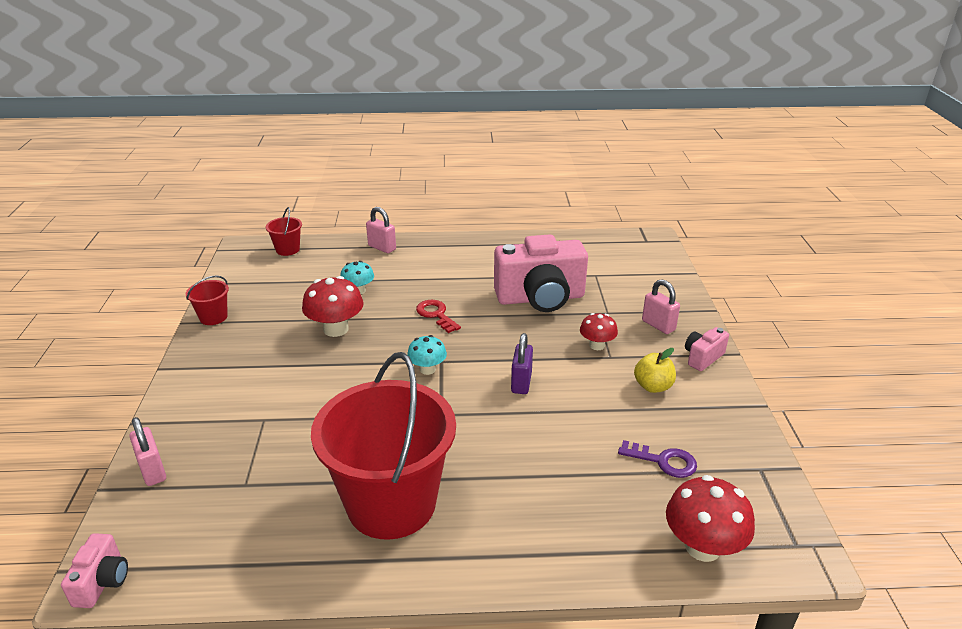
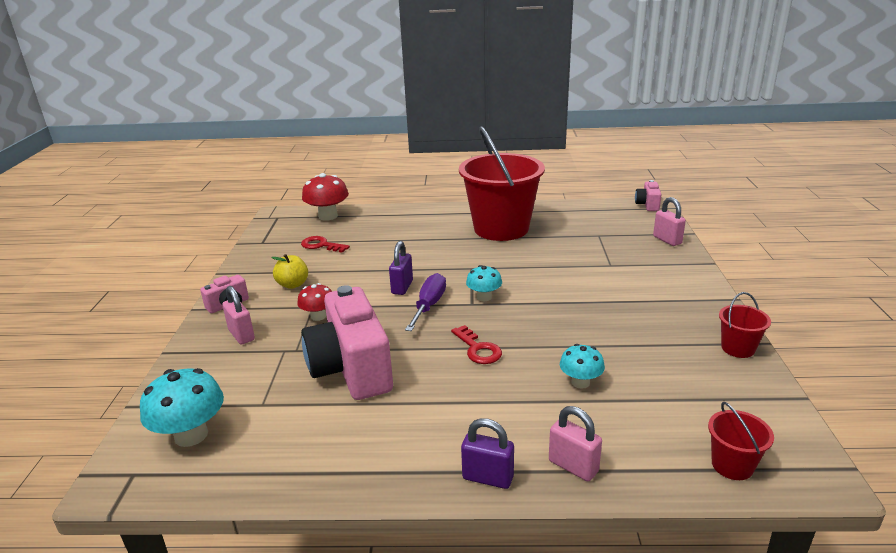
camera: 175 degrees left, 5 degrees down
(336, 329) = (586, 334): red mushroom -> none
(433, 242) = (487, 478): none -> purple padlock
(486, 358) = (429, 305): none -> purple screwdriver
(540, 298) = (351, 369): pink camera -> pink camera turned 105 degrees counterclockwise
(630, 258) = (191, 435): none -> turquoise mushroom
(664, 461) = (321, 245): purple key -> red key

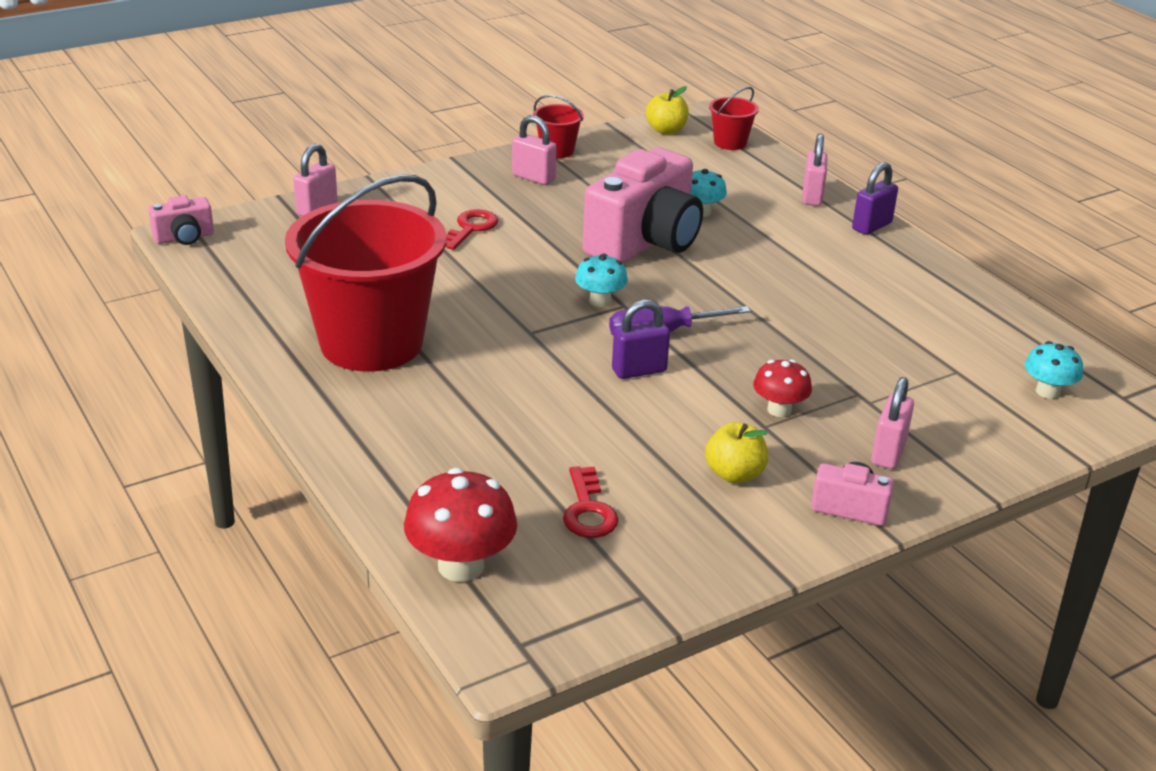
camera: 125 degrees left, 5 degrees up
(191, 435) = (1047, 392): turquoise mushroom -> turquoise mushroom, size x0.61
(351, 369) = (839, 340): pink camera -> pink camera (645, 242)
(478, 349) = (712, 275): red key -> red key (470, 228)
(487, 478) = (872, 226): purple padlock -> purple padlock turned 60 degrees clockwise
(685, 323) = (533, 177): none -> pink padlock
(776, 430) = (666, 130): none -> yellow apple

